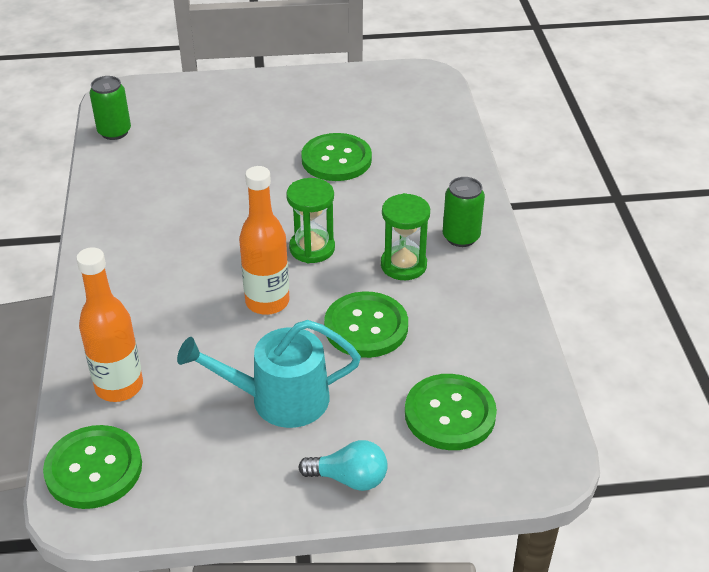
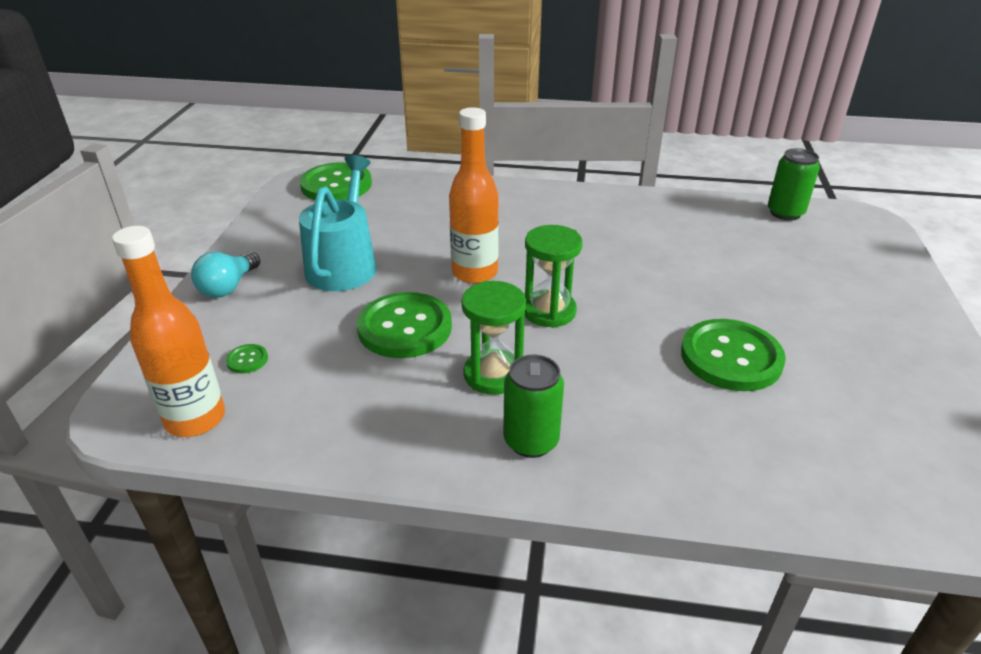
camera: 105 degrees right, 5 degrees down
(119, 386) = (410, 197): orange bottle -> orange bottle (195, 419)
(450, 414) = (247, 360): green button -> green button, size x0.40

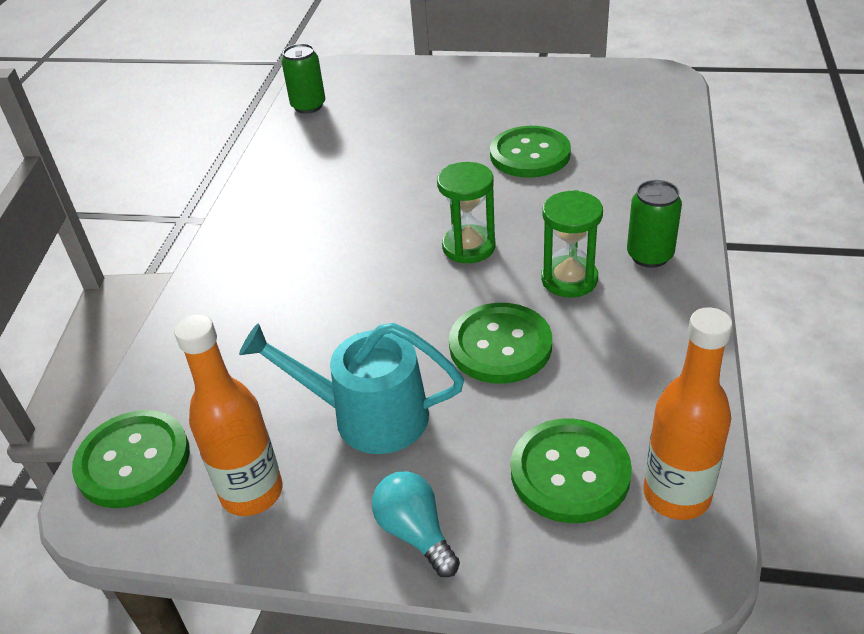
camera: 85 degrees left, 5 degrees up
(228, 287) = (415, 533): turquoise light bulb -> turquoise light bulb turned 150 degrees counterclockwise
(247, 360) = (570, 472): green button -> green button, size x2.47
(474, 273) = (397, 300): orange bottle -> orange bottle (252, 492)

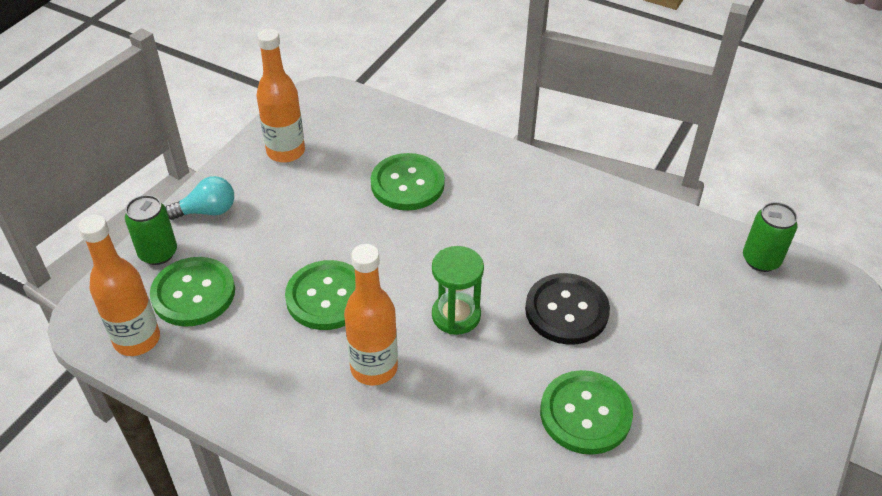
camera: 105 degrees right, 5 degrees up
(133, 461) = (344, 109): green button -> green button (407, 184)
(368, 416) = (308, 211): turquoise watering can -> none
(423, 186) = (566, 310): none -> black button
(569, 279) = (374, 368): green hourglass -> orange bottle
(649, 255) = (370, 441): green can -> green can (158, 253)

